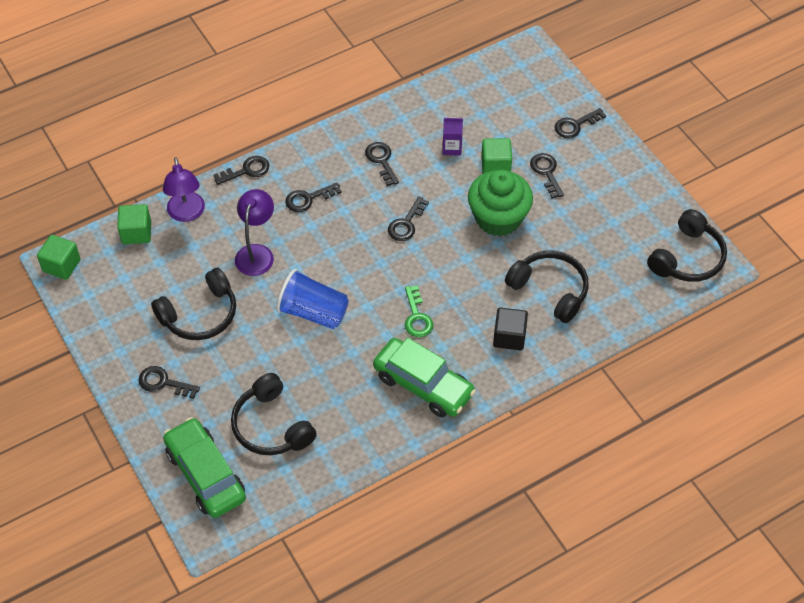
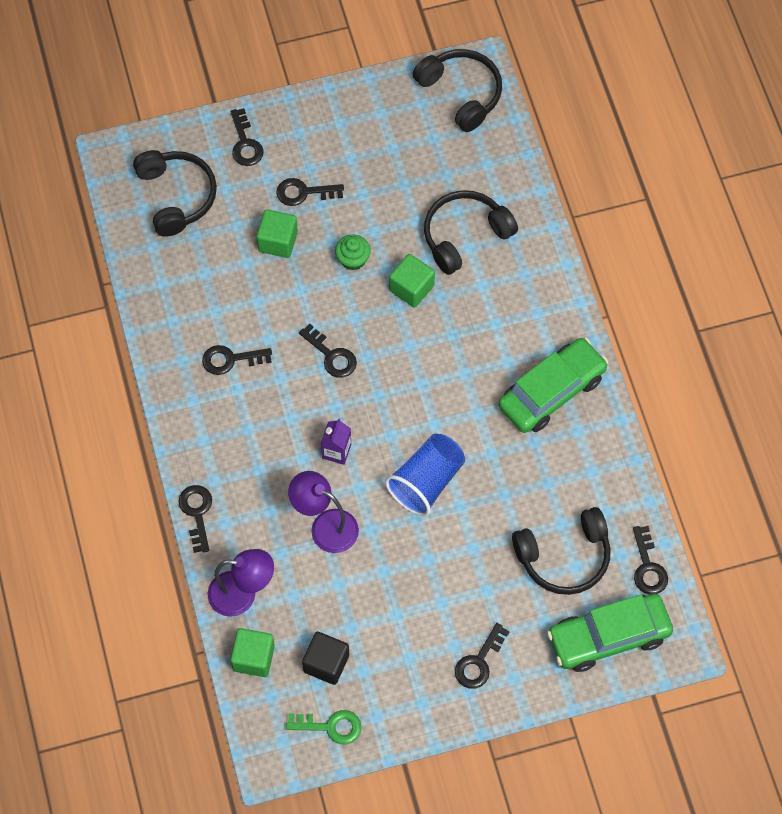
camera: 75 degrees left, 10 degrees up
(61, 265) = (277, 754): green cube -> green cube (411, 288)
(200, 314) = (395, 605): black headphones -> black headphones (176, 196)
(308, 199) = (262, 452): black key -> black key (648, 567)
(417, 317) = (462, 376): green key -> green key (330, 726)
(452, 148) = (236, 280): purple carton -> purple carton (336, 451)
(498, 218) = (353, 259): green cupcake -> green cupcake, size x0.47
(509, 337) = (514, 292): black cube -> black cube (326, 663)

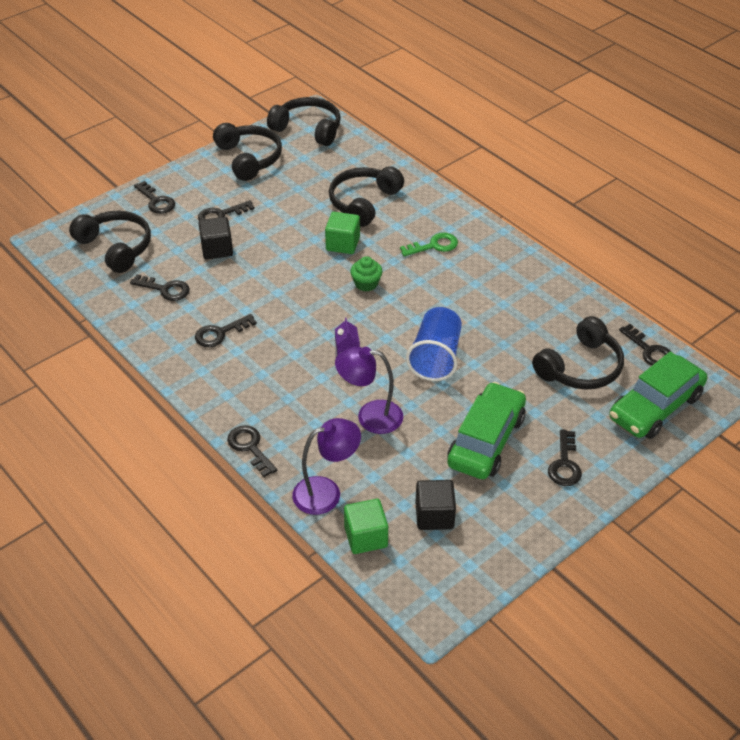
camera: 25 degrees left, 20 degrees down
(278, 241) = (217, 249): green cube -> black cube
(330, 726) = (469, 563): green key -> green key (434, 246)
(331, 355) = (304, 304): black key -> black key (165, 289)
(353, 259) = (285, 241): green cupcake -> green cupcake (366, 284)
(373, 116) = (249, 158): none -> black headphones
(551, 392) = (494, 270): green car -> green car (486, 441)

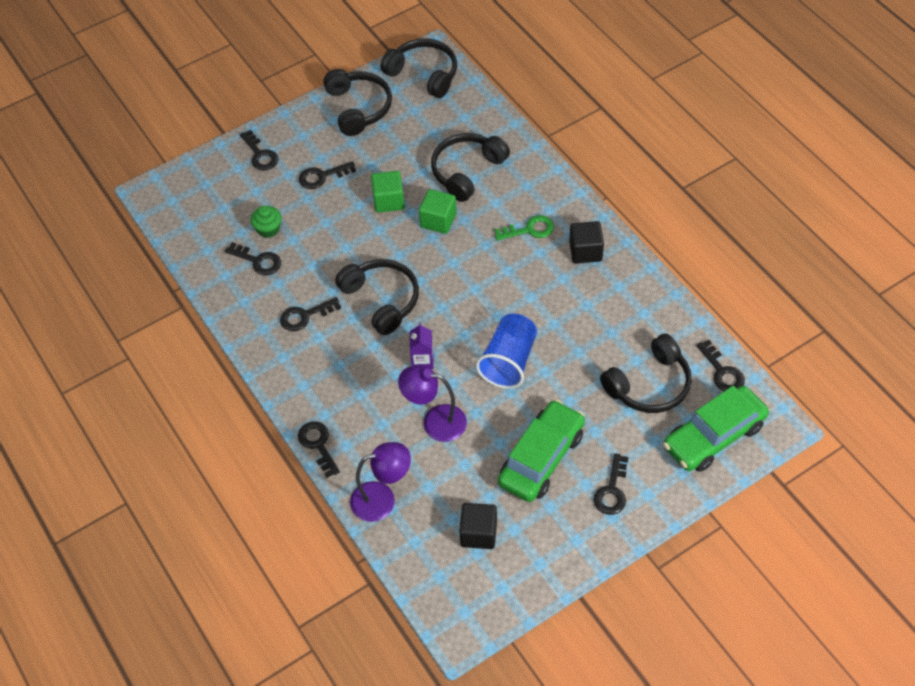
camera: 10 degrees right, 10 degrees up
(116, 247) = (215, 208): black headphones -> black headphones (382, 300)
(217, 249) = (313, 217): black cube -> black cube (585, 251)
(366, 284) = (454, 270): green cupcake -> green cupcake (268, 229)
(366, 537) = (412, 549): green cube -> green cube (388, 201)

